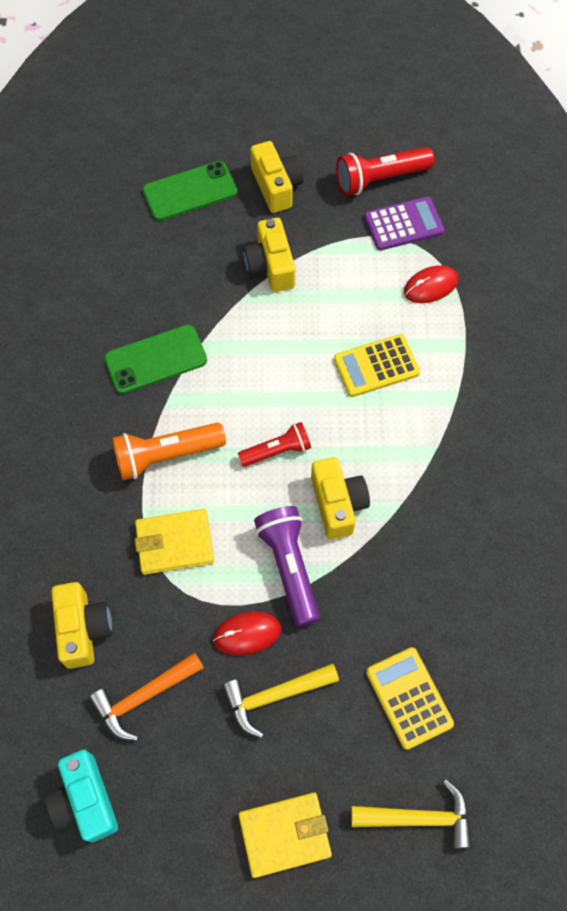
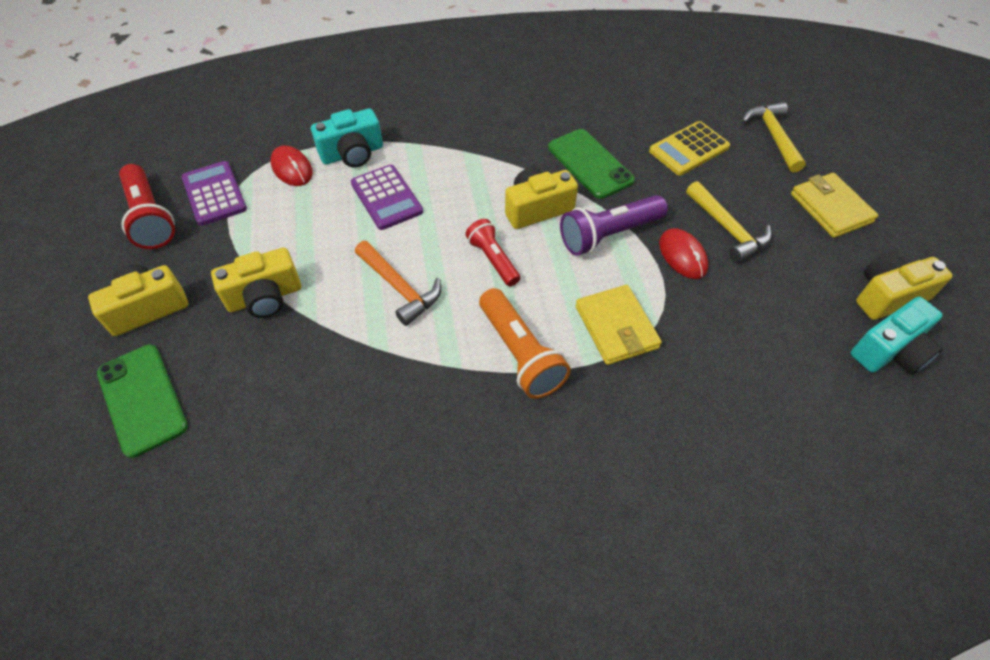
camera: 100 degrees left, 10 degrees down
(83, 629) = (736, 390): yellow camera -> yellow camera (887, 296)
(143, 697) = (776, 324): orange hammer -> orange hammer (400, 288)
(156, 359) = (399, 388): green phone -> green phone (590, 164)
(376, 366) = (386, 198): yellow calculator -> purple calculator
(446, 339) = (352, 154): none -> turquoise camera

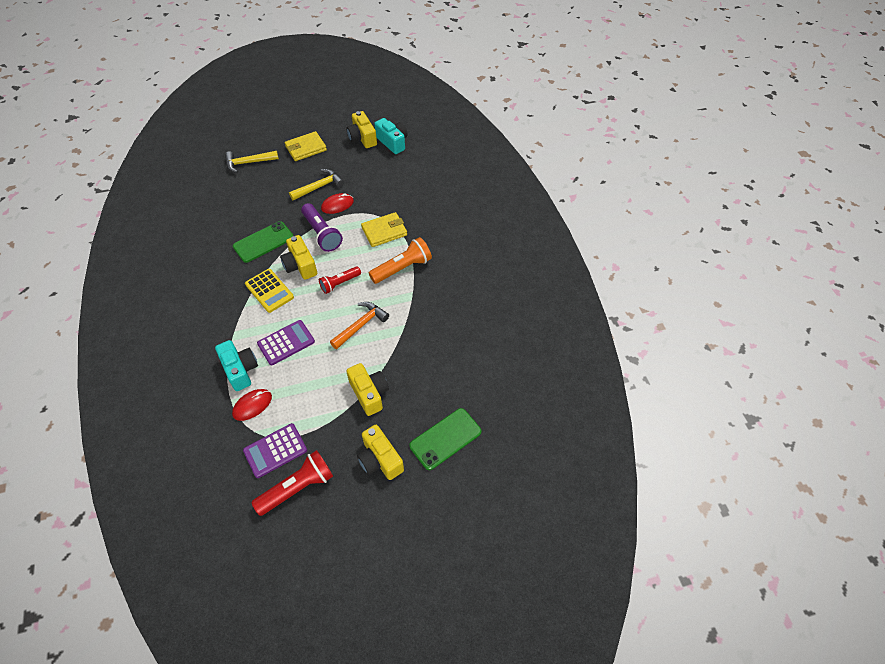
camera: 95 degrees left, 0 degrees up
(689, 149) = (255, 198): yellow calculator -> yellow calculator (269, 291)

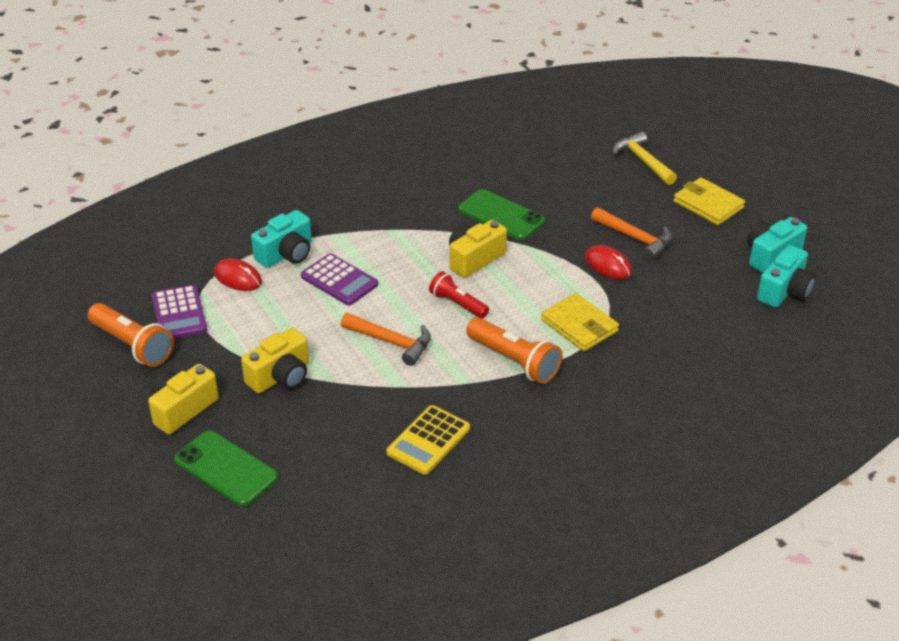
camera: 75 degrees right, 15 degrees down
(269, 291) = (418, 243): yellow calculator -> yellow calculator (428, 440)
(275, 450) = (179, 313): purple calculator -> purple calculator turned 150 degrees counterclockwise
(298, 487) = (133, 345): red flashlight -> orange flashlight
(319, 187) = (635, 238): yellow hammer -> orange hammer
(322, 234) = (543, 264): purple flashlight -> none
(362, 138) = (771, 256): yellow camera -> turquoise camera

